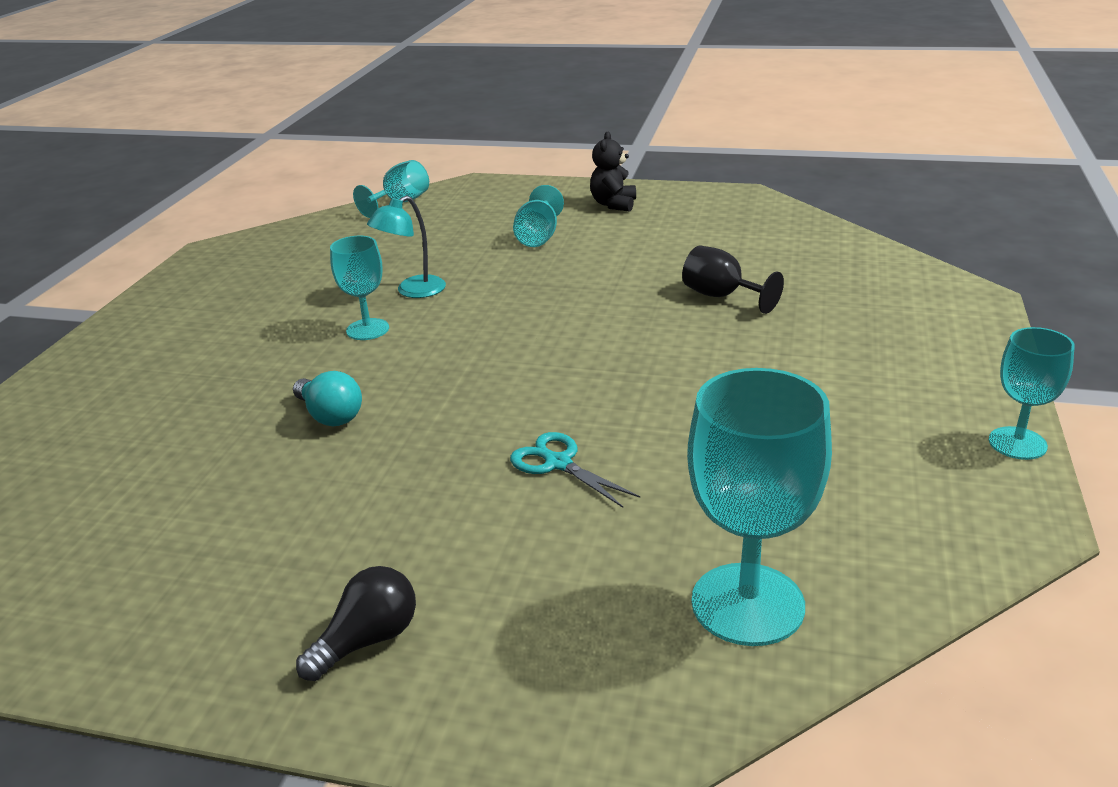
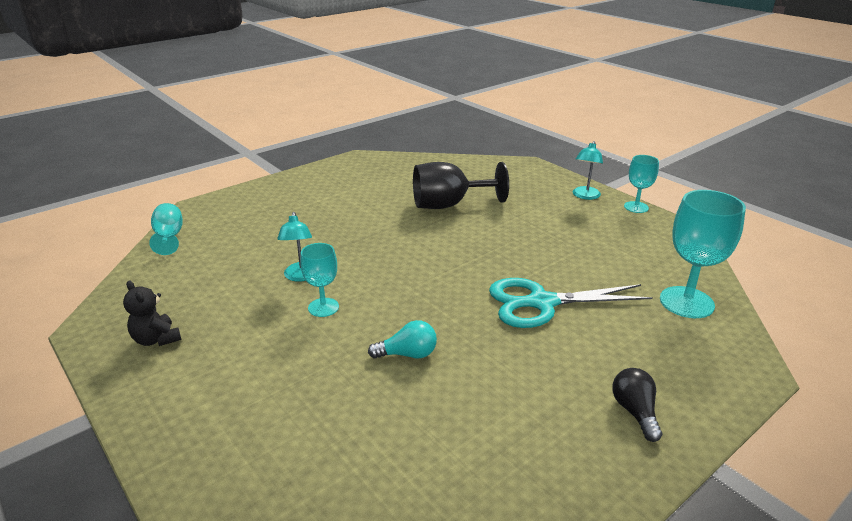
camera: 55 degrees left, 0 degrees up
(538, 237) = (304, 218): turquoise goblet -> none
(558, 463) = (541, 303): turquoise scissors -> turquoise scissors, size x1.97
(613, 204) = (306, 186): black teddy bear -> black teddy bear (156, 339)
(721, 296) = (449, 205): black goblet -> black goblet, size x1.71
(959, 382) = (585, 196): none -> turquoise lamp

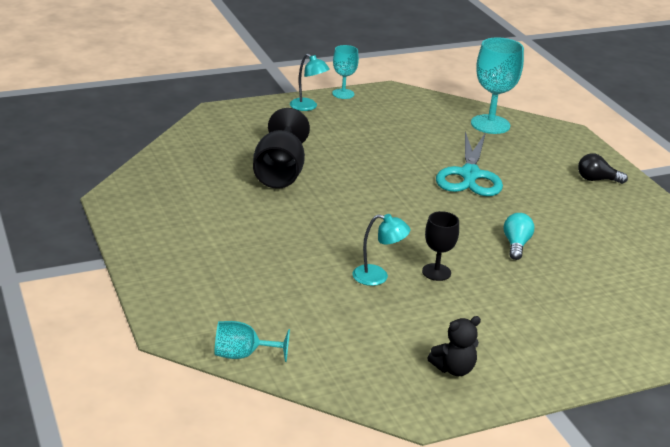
camera: 75 degrees left, 0 degrees up
(323, 307) = (436, 272): turquoise goblet -> black goblet

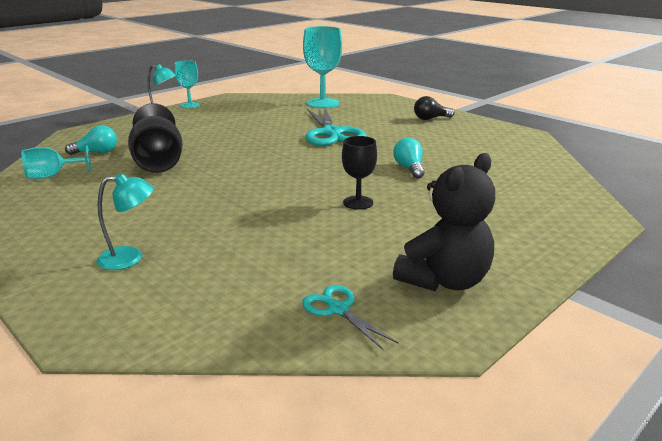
camera: 20 degrees left, 5 degrees down
(228, 145) = (96, 152): none -> turquoise light bulb
(243, 355) = (195, 336): turquoise goblet -> turquoise goblet (52, 176)
(353, 366) = (338, 309): none -> turquoise scissors
(378, 277) = (305, 219): turquoise lamp -> turquoise lamp (130, 258)
(453, 369) = (444, 280): black teddy bear -> black teddy bear, size x1.67

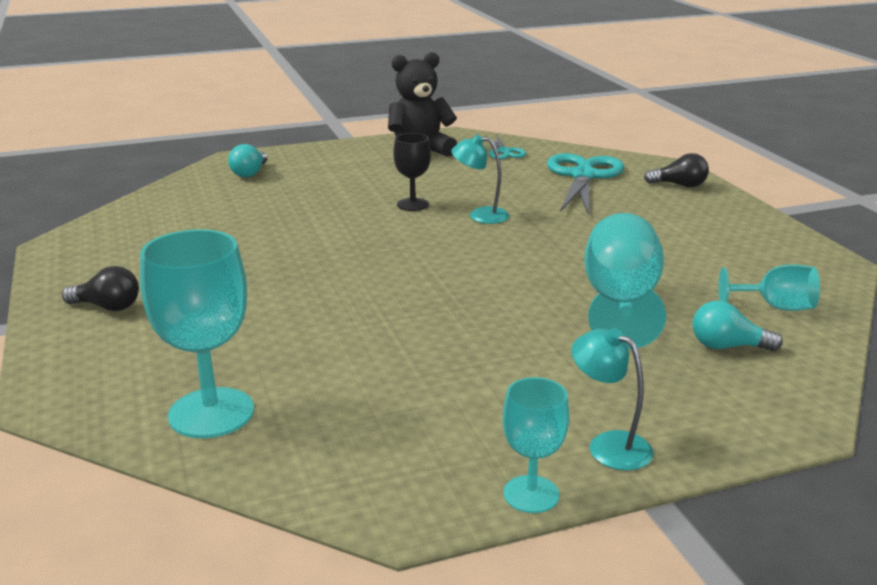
camera: 155 degrees left, 0 degrees up
(82, 292) = (679, 185): none -> black light bulb
(130, 258) = (646, 199): turquoise lamp -> turquoise lamp (480, 215)
(158, 162) = (620, 303): black goblet -> turquoise goblet
(332, 133) = (316, 308): turquoise scissors -> turquoise scissors (583, 176)
(409, 168) = (304, 228): turquoise light bulb -> turquoise light bulb (250, 173)

